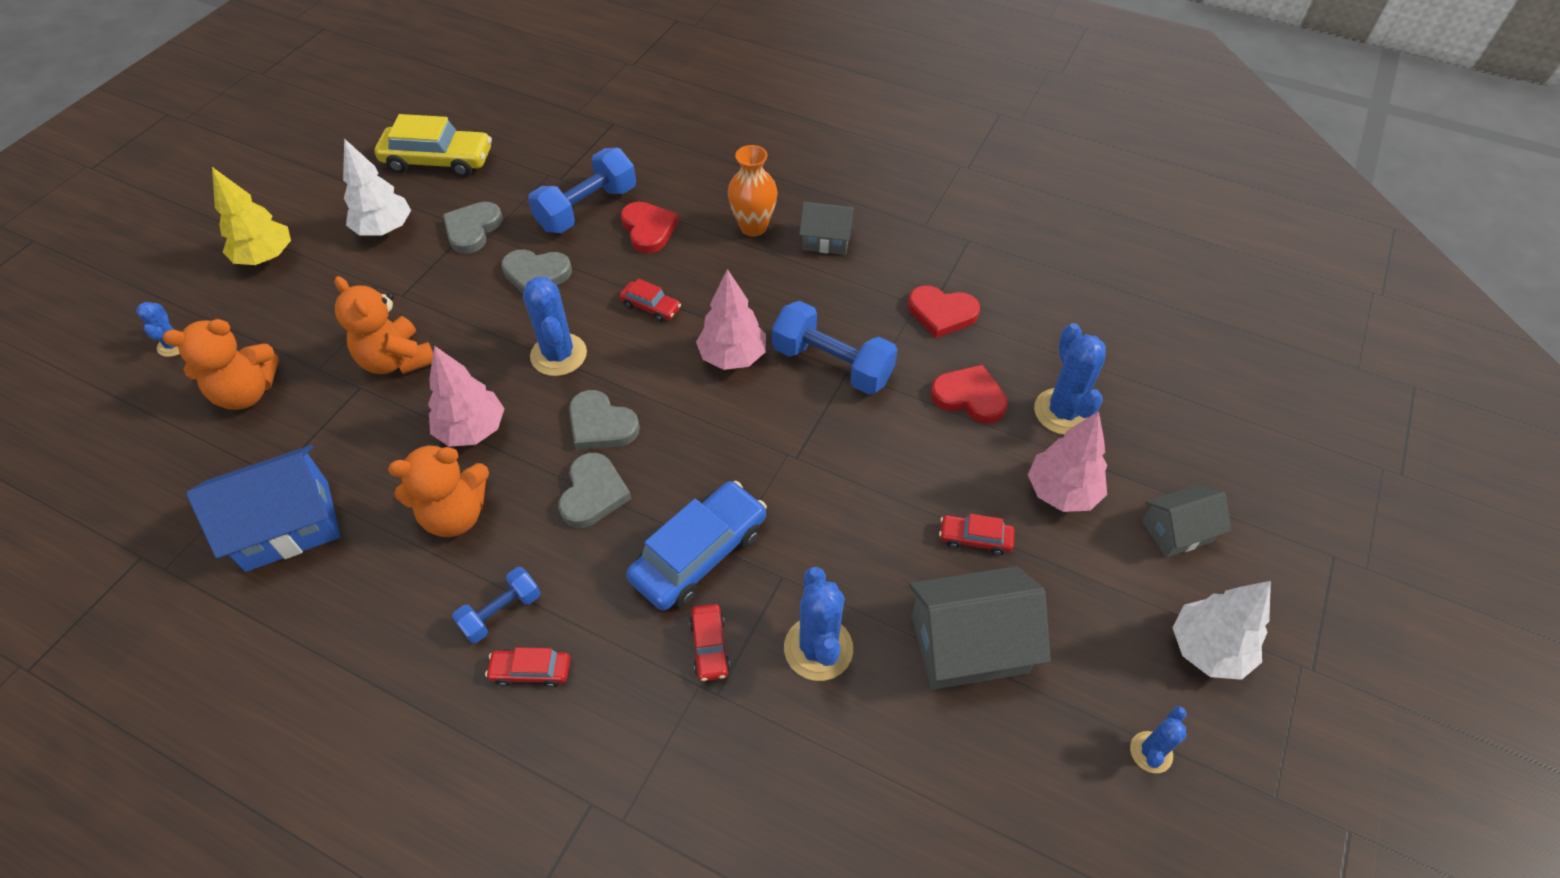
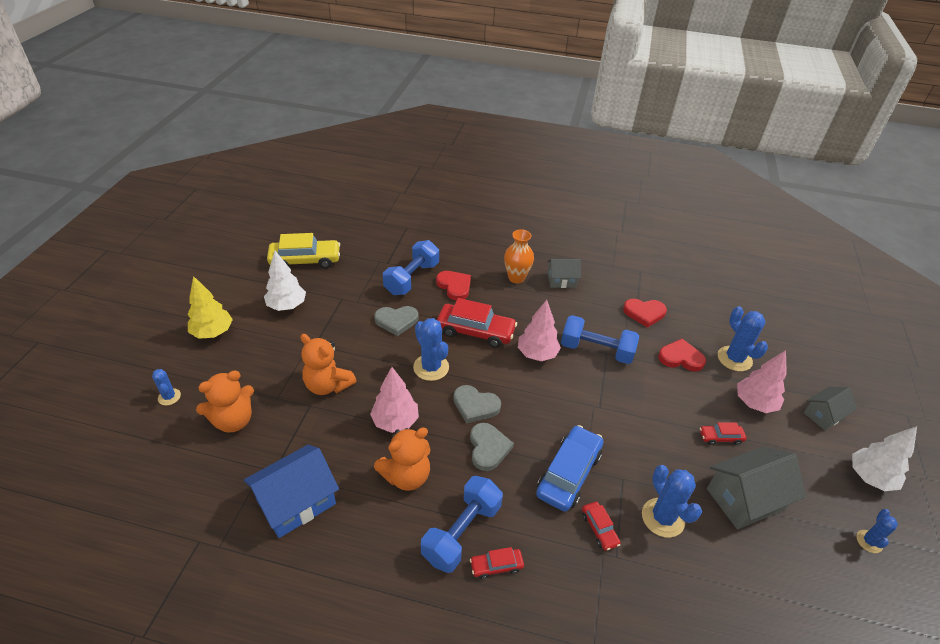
camera: 15 degrees left, 10 degrees down
(472, 229) = (344, 299): grey heart -> none
(501, 612) = (462, 532): blue dumbbell -> blue dumbbell, size x1.75
(651, 307) = (475, 331): red car -> red car, size x2.02

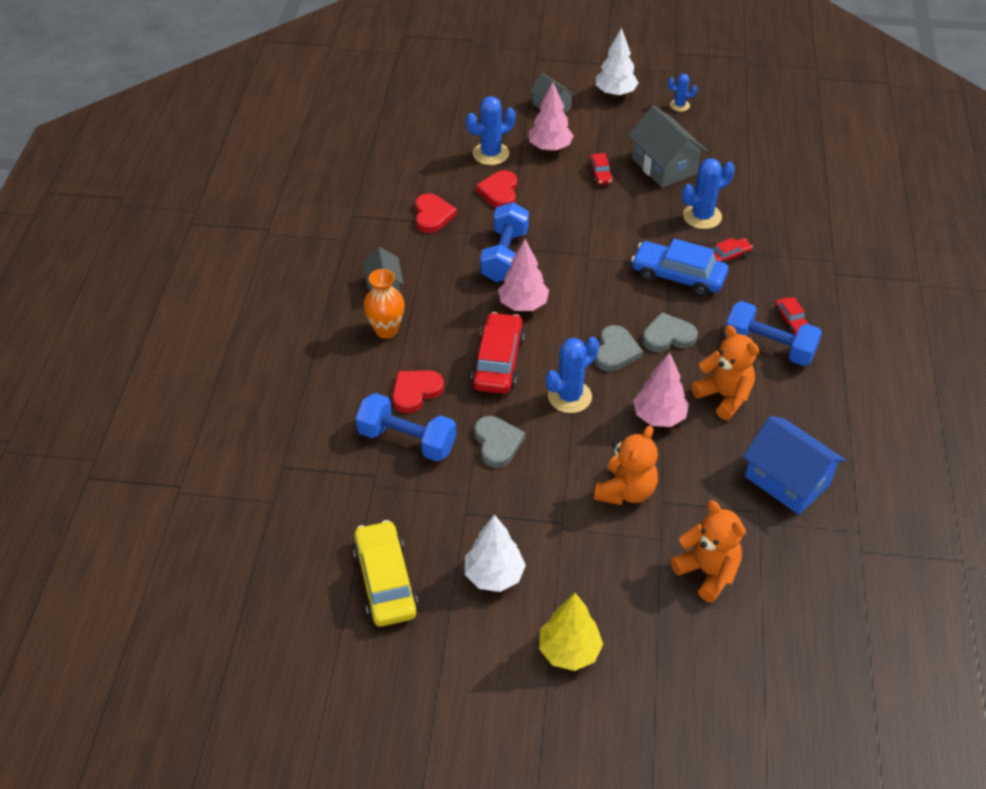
camera: 95 degrees left, 5 degrees up
(169, 397) = (695, 657): blue cactus -> none

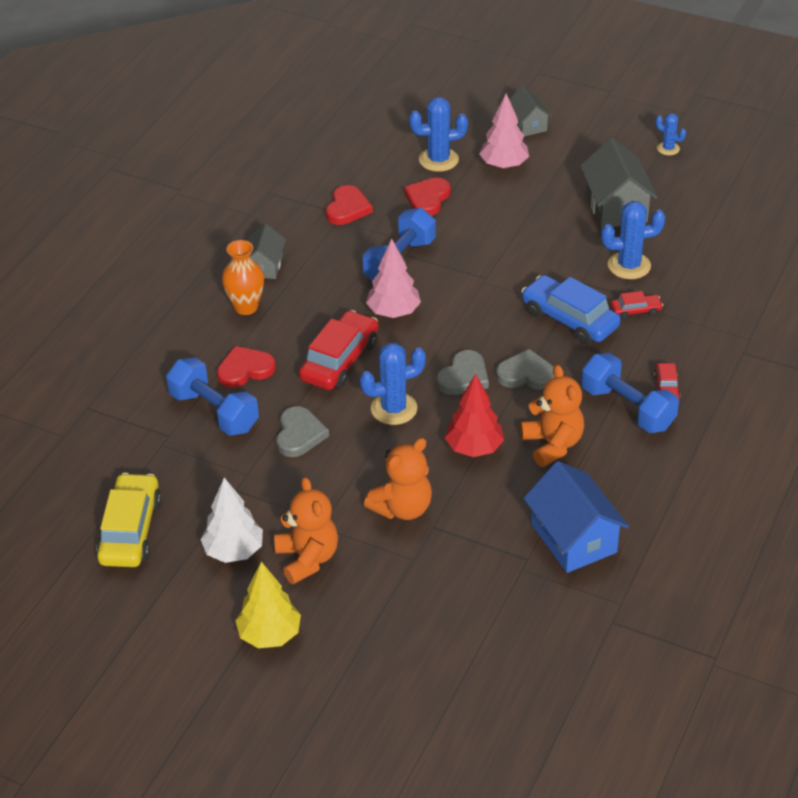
camera: 20 degrees right, 5 degrees down
(600, 174) = (543, 201): red car -> none
(615, 93) = (604, 123): white tree -> none
(659, 417) = (474, 448): pink tree -> red tree
(707, 572) = (443, 601): orange teddy bear -> orange teddy bear (307, 558)

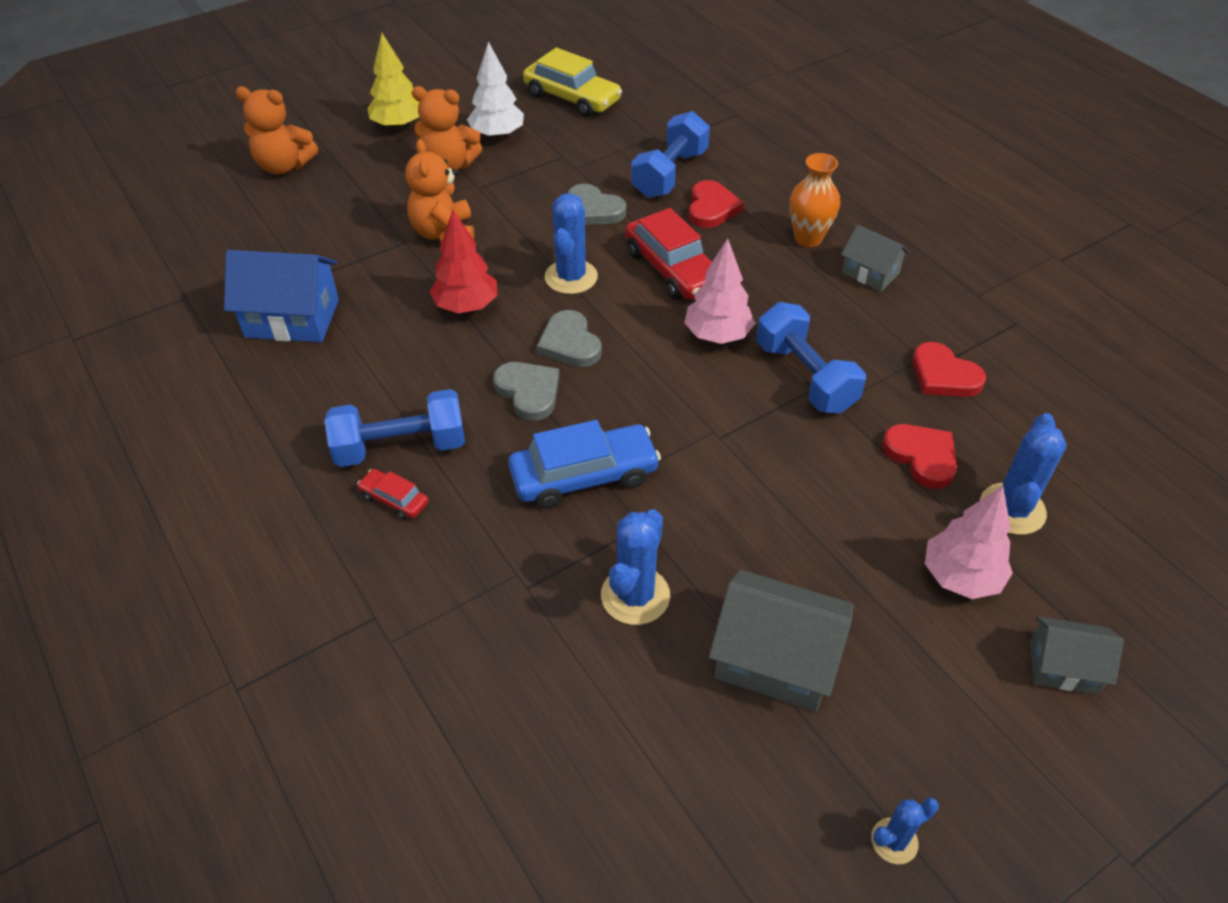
camera: 120 degrees right, 5 degrees up
(214, 412) = (669, 174): blue dumbbell -> blue dumbbell turned 45 degrees counterclockwise
(526, 374) = (529, 392): grey heart -> grey heart turned 75 degrees counterclockwise
(552, 444) = (413, 362): orange teddy bear -> orange teddy bear (284, 166)
(635, 311) = (544, 549): red car -> none

